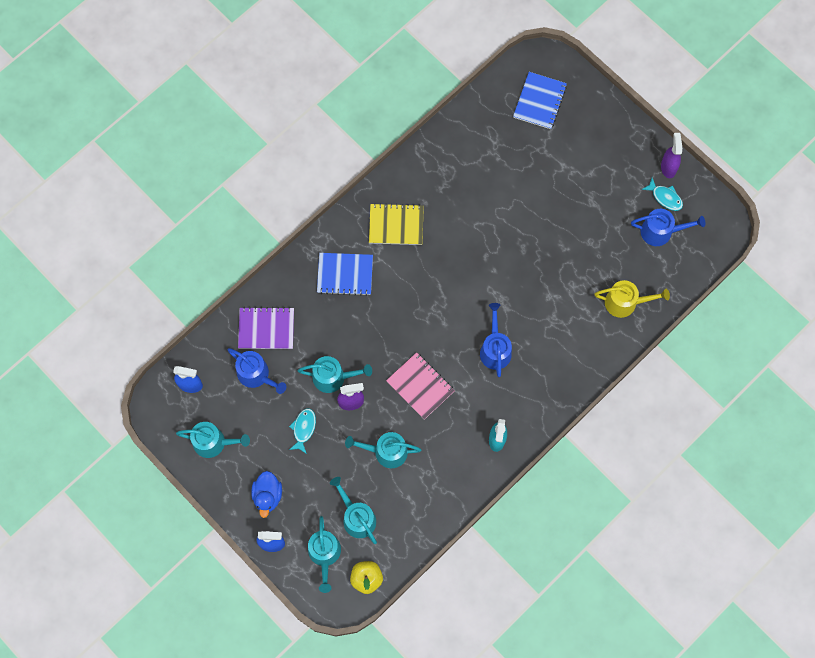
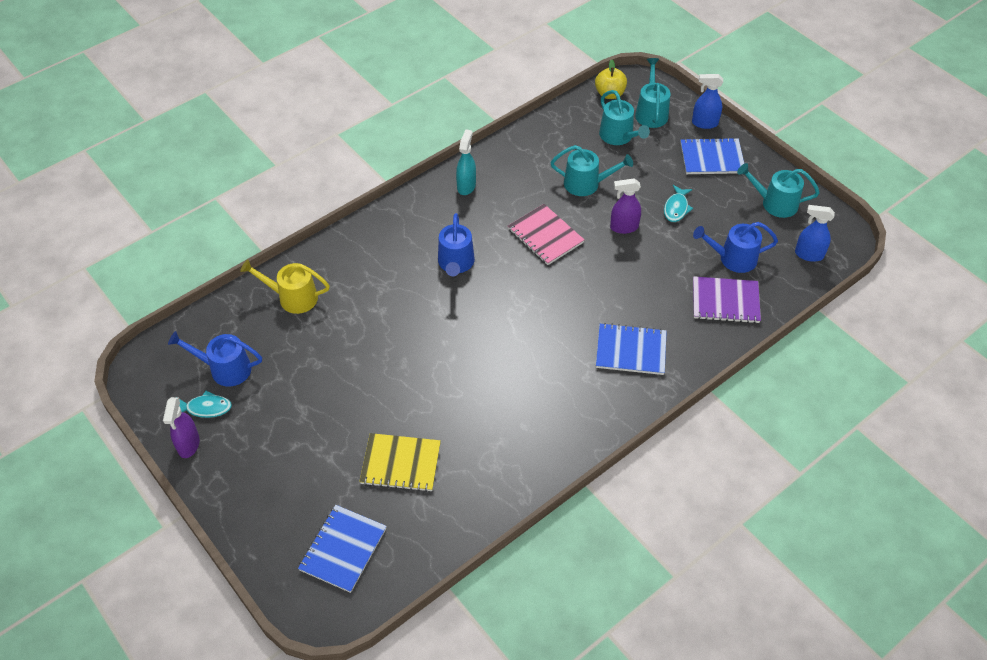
camera: 175 degrees left, 20 degrees down
(256, 375) = (733, 258): blue watering can -> blue watering can turned 45 degrees counterclockwise
(267, 495) = (712, 158): blue duck -> blue notebook
(333, 377) = (644, 250): turquoise watering can -> none
(396, 225) = (563, 401): yellow notebook -> yellow notebook (400, 463)
(665, 197) = (206, 408): turquoise fish -> turquoise fish turned 135 degrees clockwise

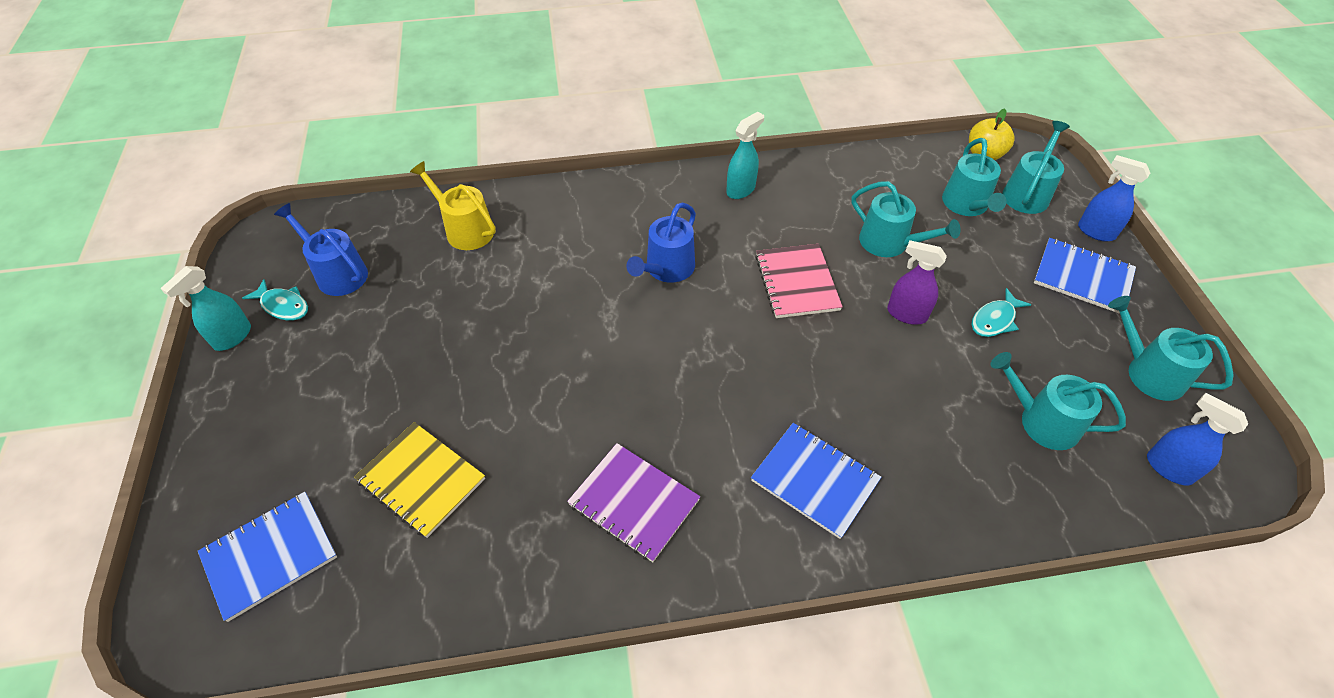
camera: 30 degrees right, 0 degrees up
(188, 445) = (232, 337): purple spray bottle -> turquoise spray bottle
(725, 301) = (996, 477): purple notebook -> purple notebook (634, 502)
(733, 258) = (1042, 421): blue watering can -> turquoise watering can

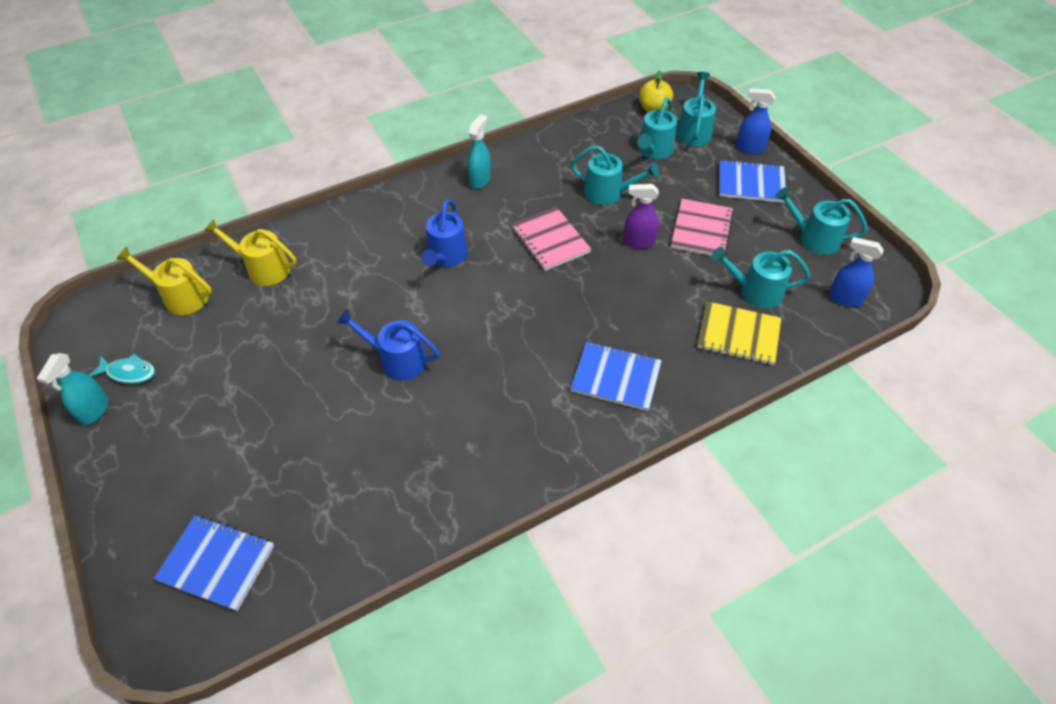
camera: 20 degrees left, 0 degrees up
(270, 556) = (217, 563): blue notebook -> blue notebook turned 75 degrees clockwise
(337, 273) = (166, 333): blue watering can -> blue watering can (397, 360)
(370, 238) = (181, 297): none -> yellow watering can
(421, 480) = (317, 469): yellow notebook -> yellow notebook (738, 335)
(634, 502) = (491, 433): purple notebook -> none
(966, 205) = (654, 150): turquoise watering can -> turquoise watering can turned 45 degrees clockwise
(994, 320) = (701, 230): turquoise fish -> pink notebook

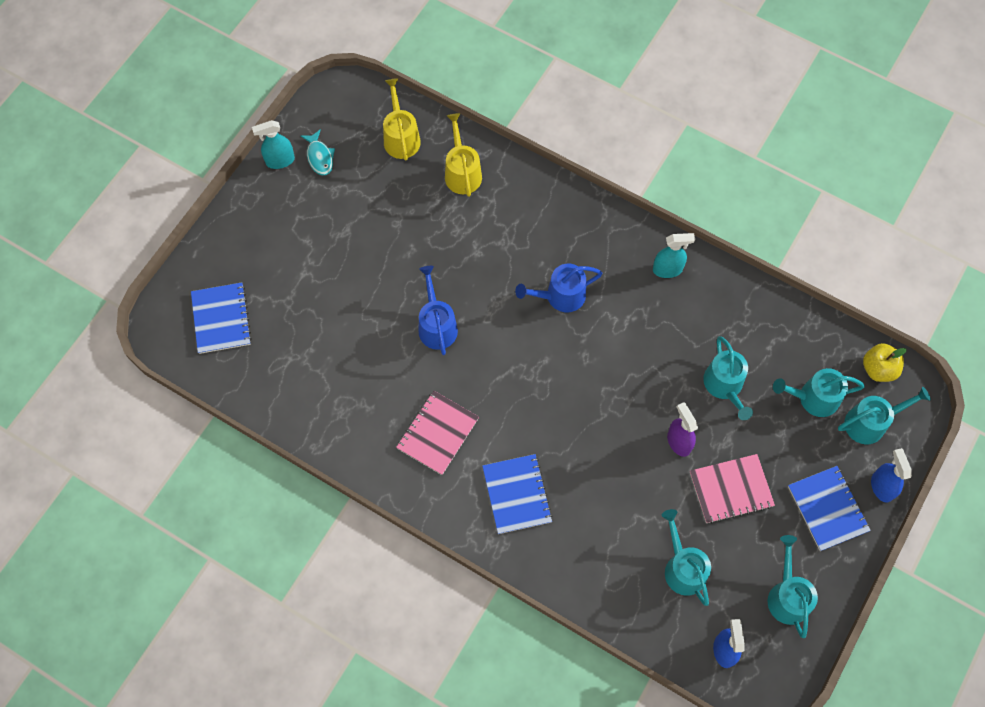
camera: 60 degrees right, 15 degrees up
(550, 240) = (632, 368): pink notebook -> pink notebook (437, 433)
(738, 335) = (622, 573): yellow notebook -> none

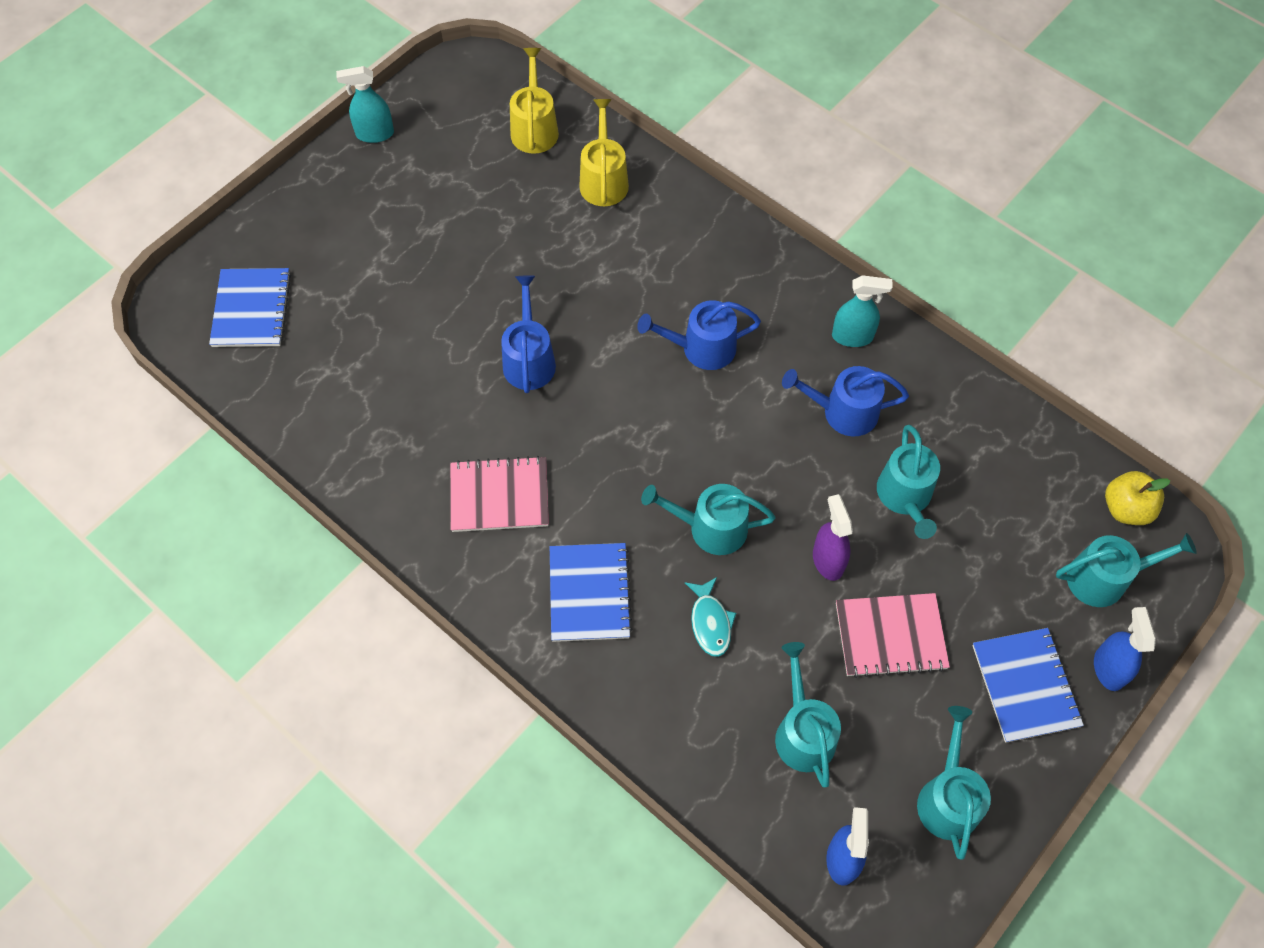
camera: 10 degrees right, 5 degrees down
(319, 157) = (426, 137): turquoise fish -> turquoise fish (710, 622)
(437, 433) = (499, 496): pink notebook -> pink notebook turned 45 degrees clockwise
(671, 329) = (843, 412): none -> blue watering can
(814, 398) = (1028, 533): turquoise watering can -> turquoise watering can (710, 528)

